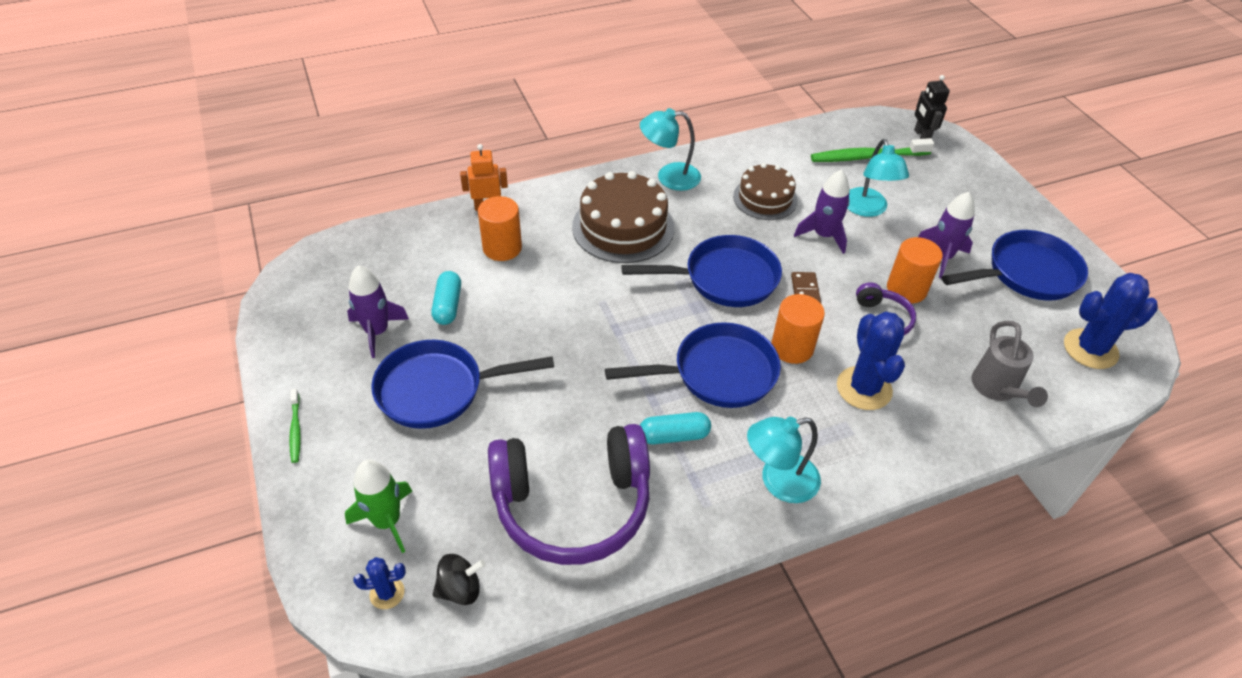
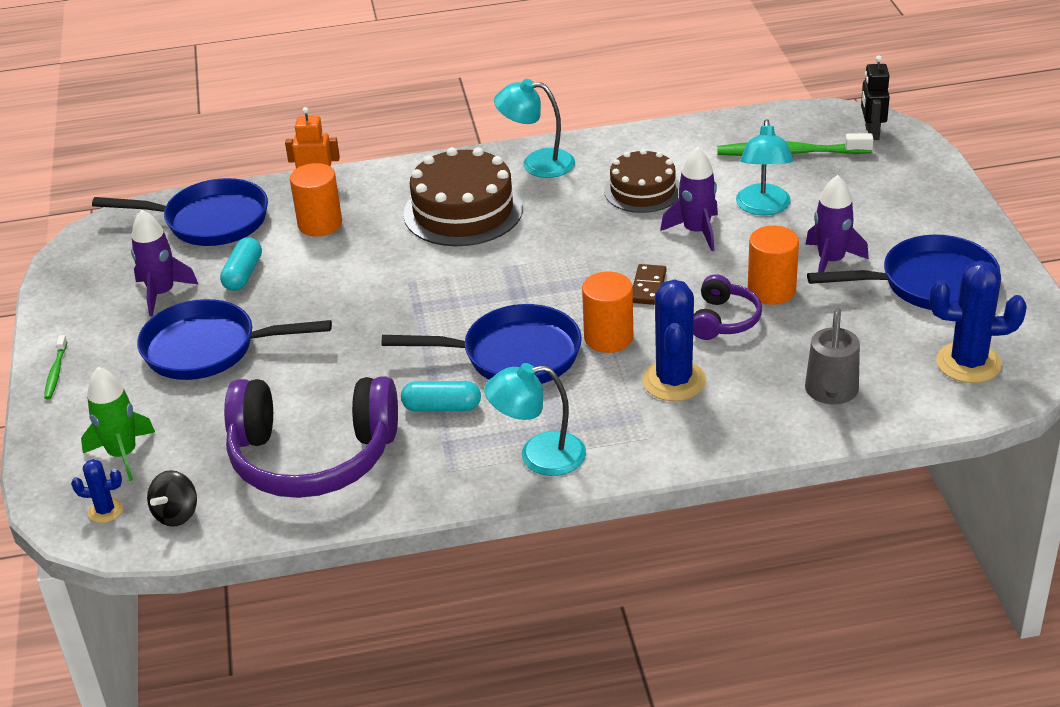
camera: 15 degrees right, 10 degrees down
(460, 589) = (176, 514): black spinning top -> black spinning top turned 120 degrees clockwise
(724, 278) = (559, 267): blue pan -> blue pan (210, 221)

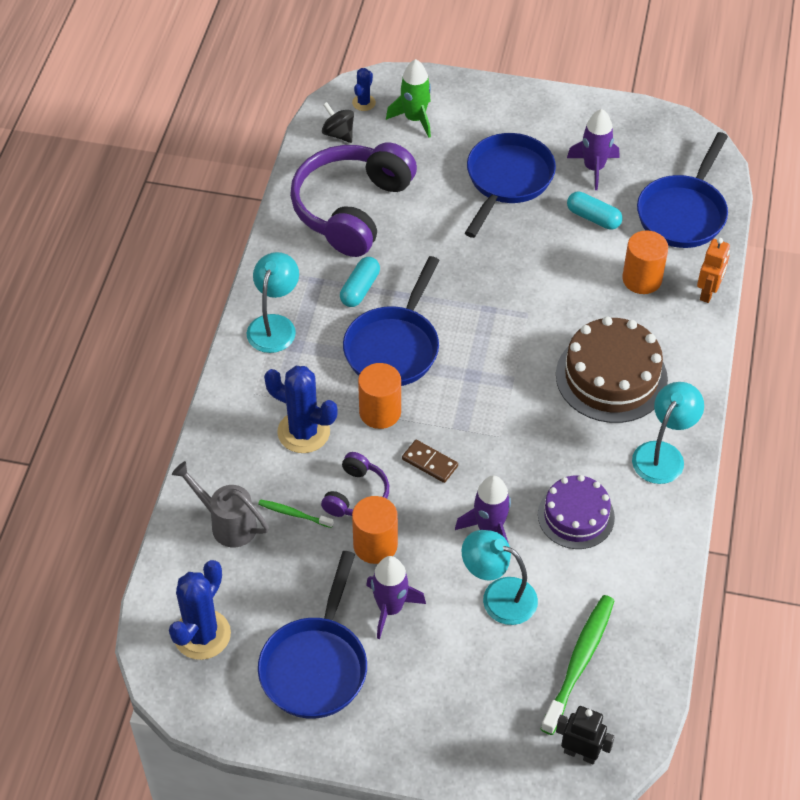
camera: 110 degrees right, 15 degrees up
(56, 372) = (527, 99): green toothbrush -> green toothbrush (294, 514)
(642, 190) = (576, 516): brown cake -> purple cake
(724, 320) = (356, 495): purple headphones -> purple headphones turned 105 degrees counterclockwise

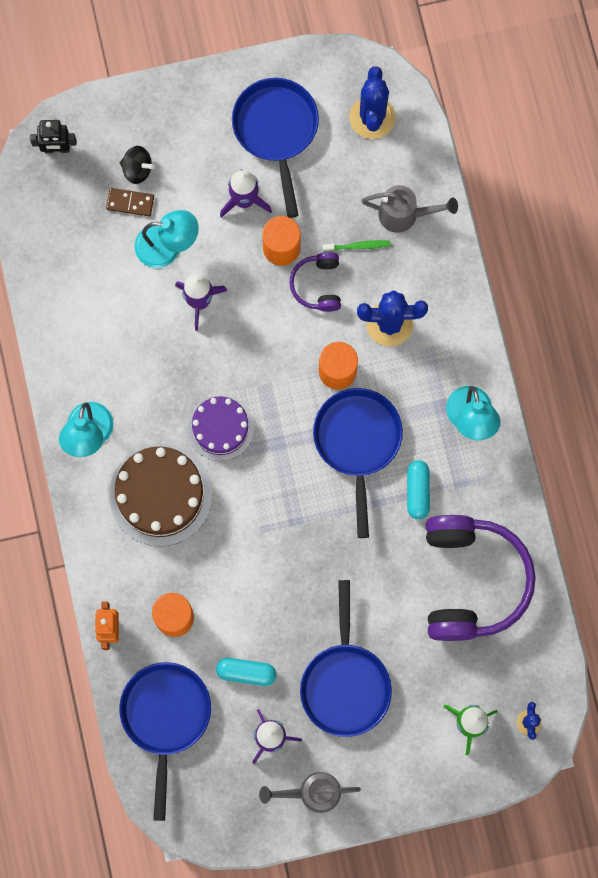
camera: 155 degrees right, 25 degrees up
(338, 134) = (531, 669): black spinning top -> black spinning top (137, 169)
(429, 463) = (274, 341): brown domino -> brown domino (130, 202)
(575, 122) = (312, 792): none -> grey watering can
(576, 516) = (137, 344): purple cake -> purple cake (220, 428)
(579, 662) = (85, 219): green toothbrush -> none

